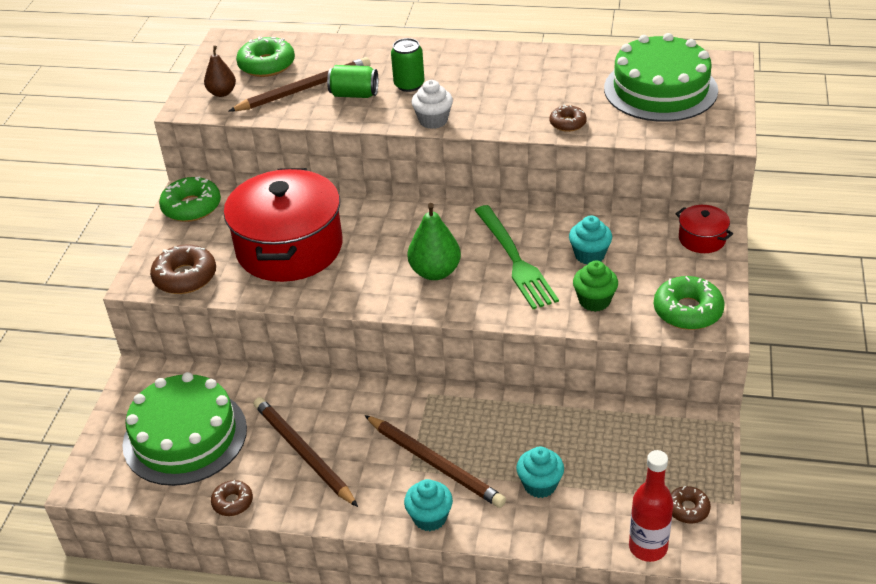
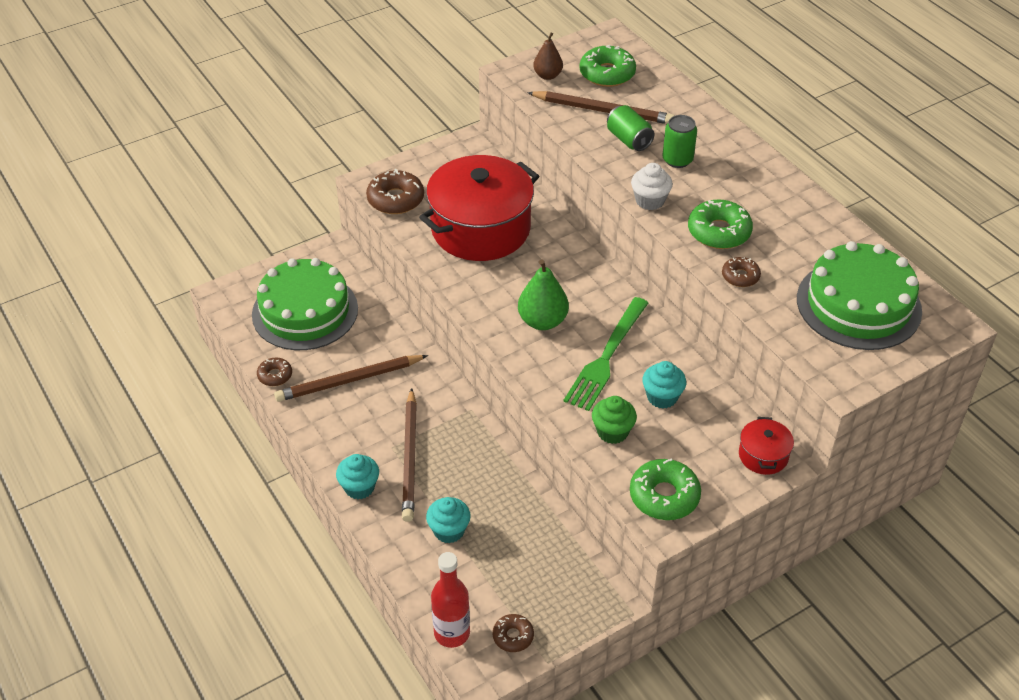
camera: 45 degrees right, 5 degrees up
(191, 207) = (465, 152): green donut -> green donut (719, 232)
(303, 453) = (349, 381): brown pencil -> brown pencil turned 120 degrees counterclockwise

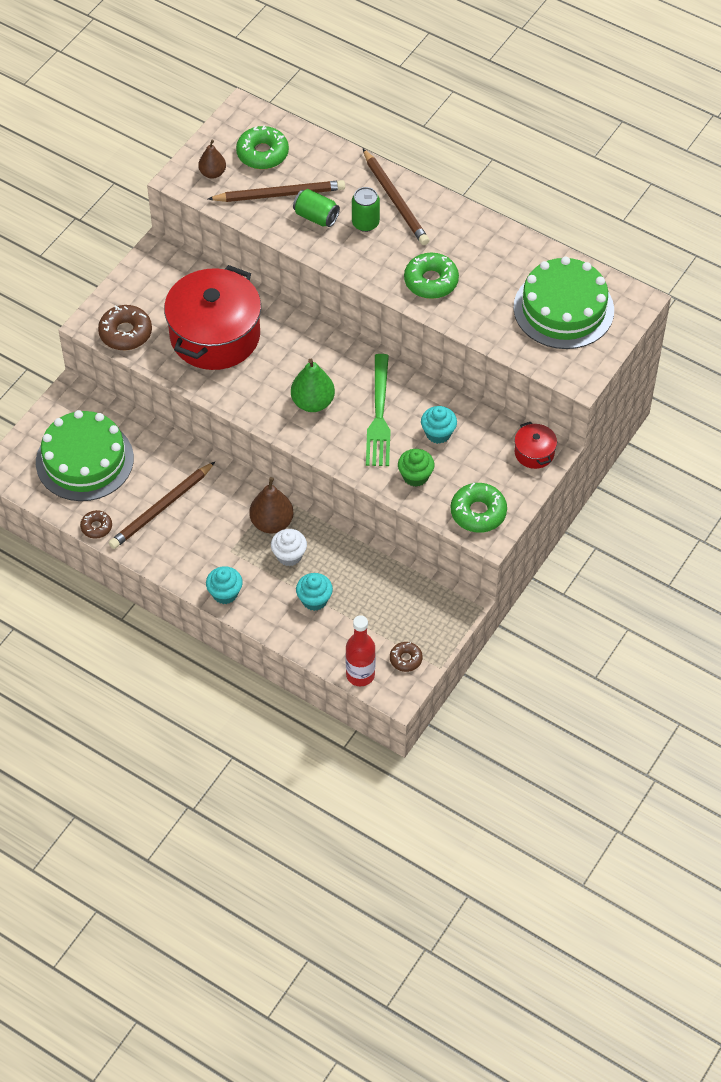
camera: 25 degrees left, 10 degrees up
(410, 457) = (250, 553): brown pencil -> brown pencil (395, 200)
(451, 435) = (272, 523): none -> brown pear
(650, 201) = (363, 271): white cupcake -> white cupcake (289, 555)
(740, 276) = (466, 316): brown donut -> none

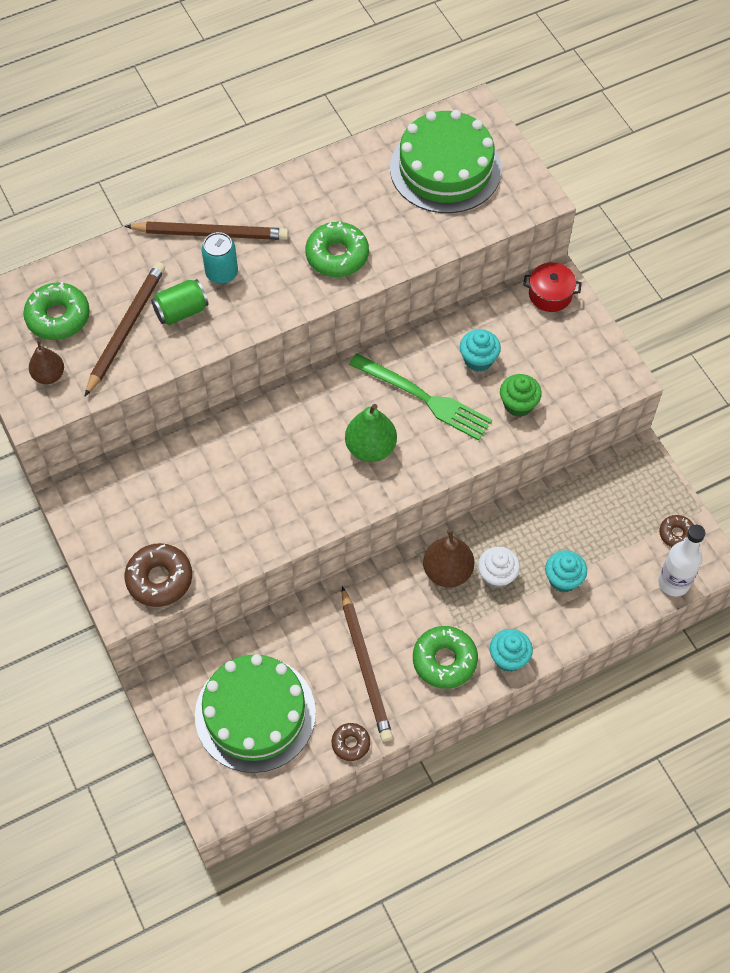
camera: 60 degrees left, 5 degrees up
(215, 335) = (223, 495): red pot -> none
(360, 675) = (673, 582): red bottle -> white bottle
(365, 223) = (221, 273): green can -> turquoise can
(478, 512) = (593, 374): green donut -> green donut (444, 660)

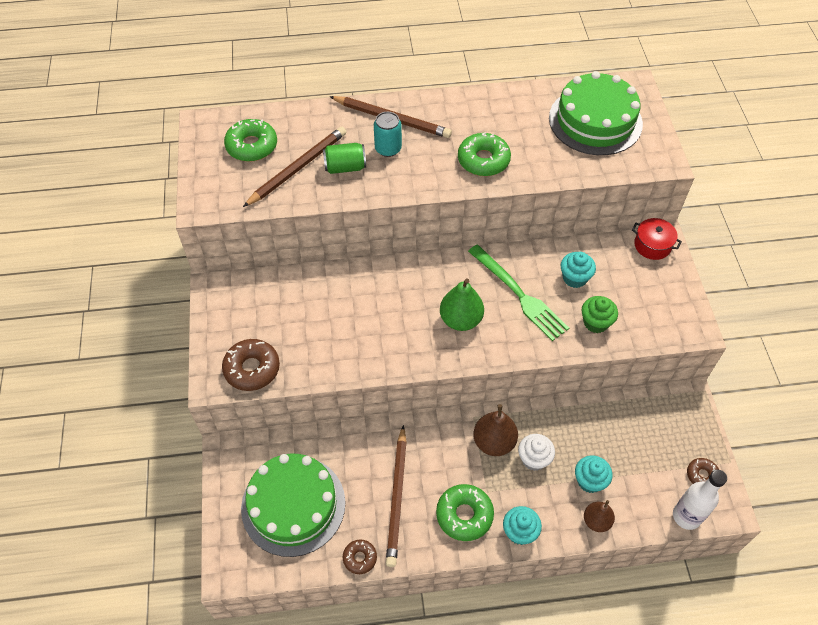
camera: 20 degrees right, 5 degrees down
(49, 375) = (225, 185): brown pear -> brown pear (596, 521)

